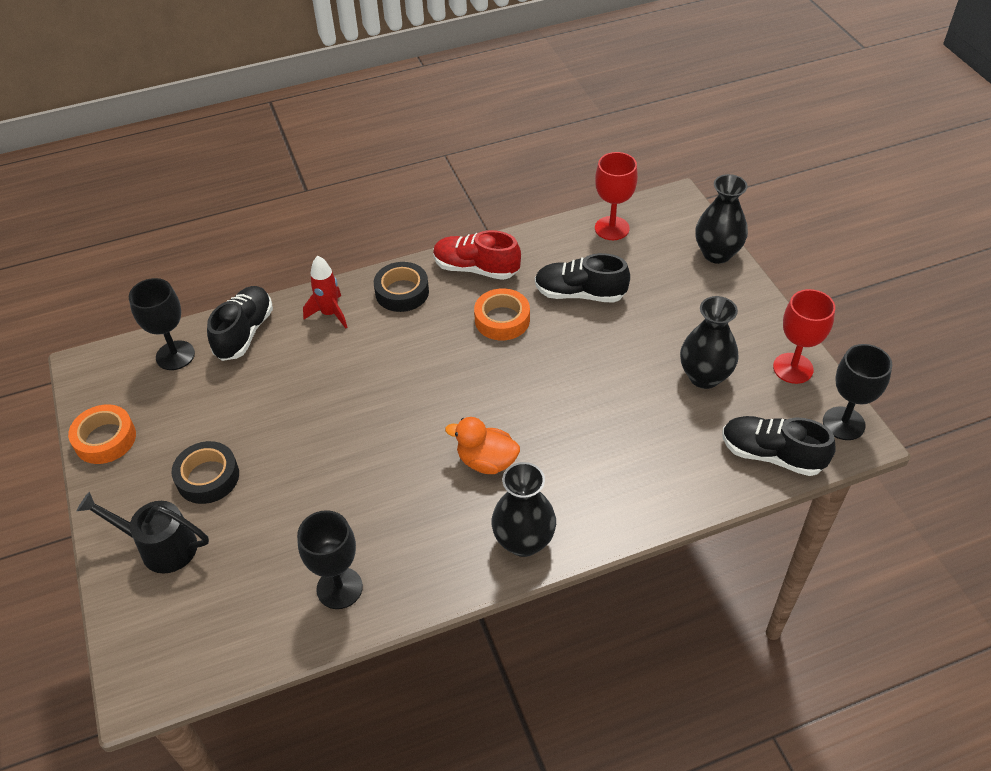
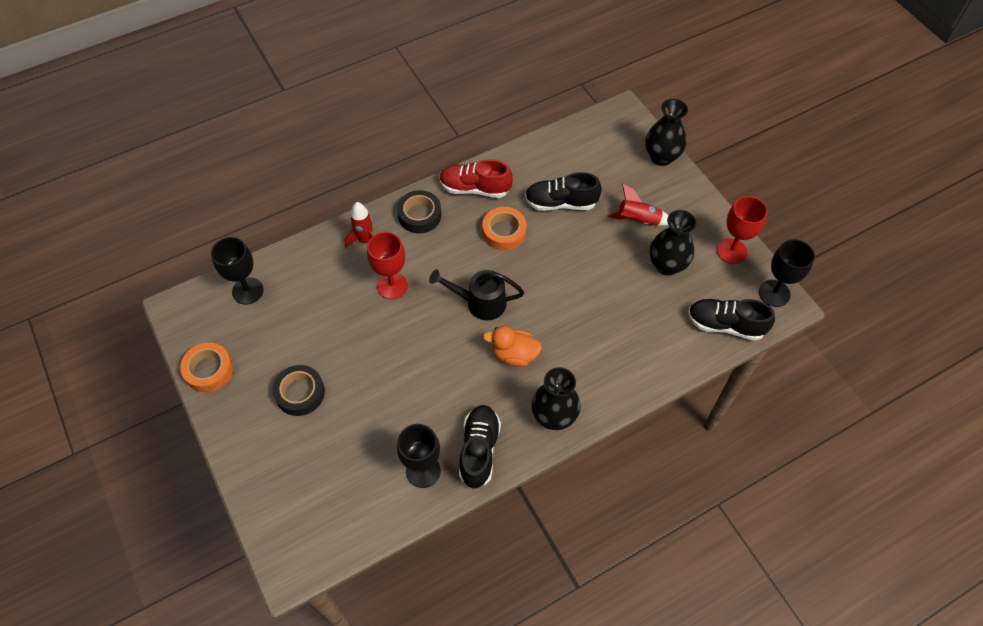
camera: 10 degrees left, 10 degrees up
(160, 546) = (276, 455): black watering can -> black watering can (479, 302)
(244, 333) = (300, 265): black shoe -> black shoe (479, 450)
(612, 228) = (576, 141): red goblet -> red goblet (392, 286)
(675, 322) = (638, 220): none -> red rocket

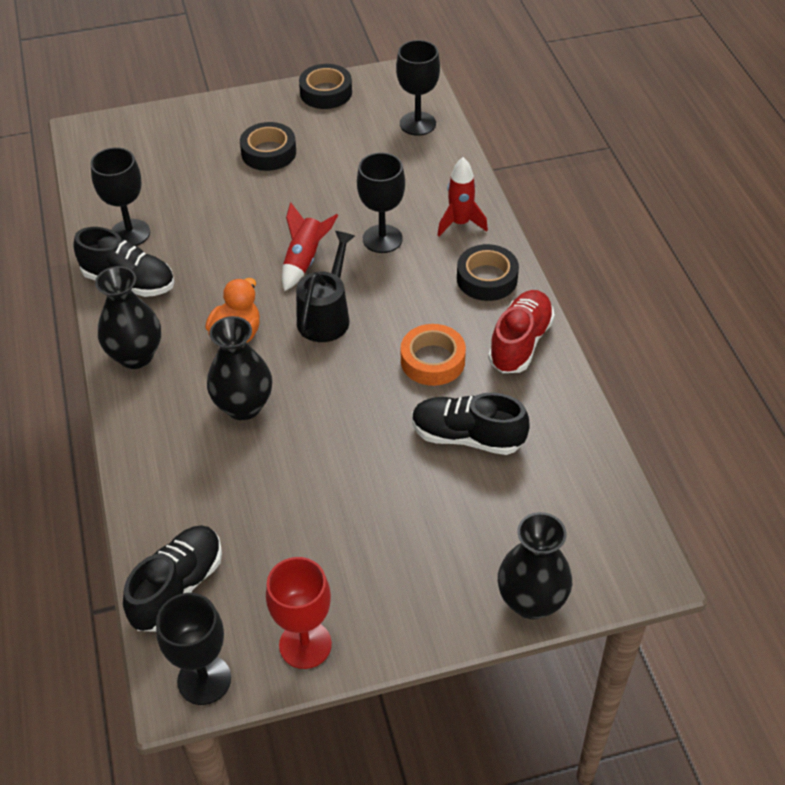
camera: 105 degrees right, 10 degrees down
(209, 370) = (326, 92): orange tape -> black tape
(392, 286) = (382, 239): red goblet -> black goblet
(561, 203) = (467, 437): black shoe -> black shoe turned 90 degrees counterclockwise
(638, 220) = (406, 529): red rocket -> red rocket (305, 260)
(667, 265) = (310, 543): black vase -> black vase (243, 406)

